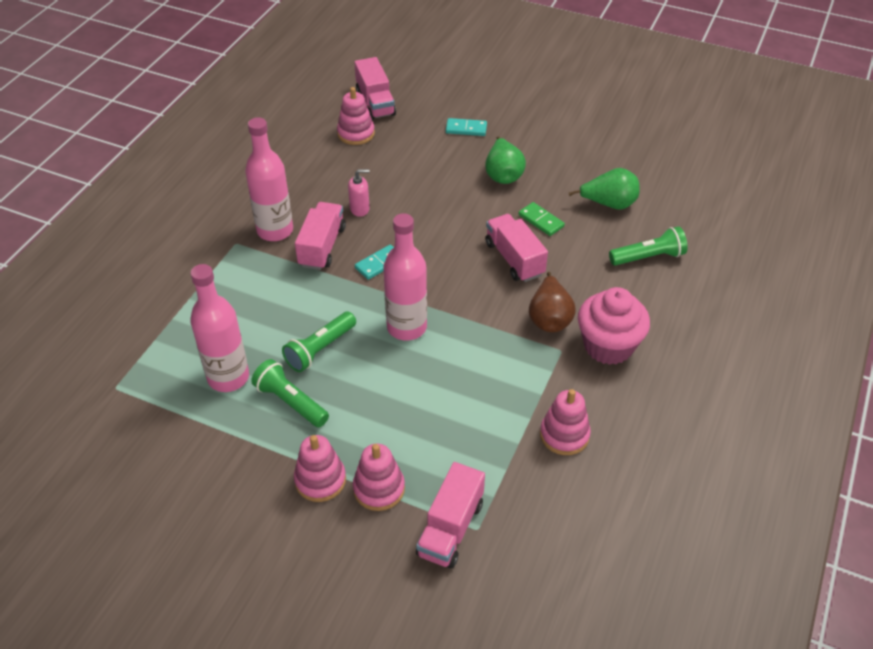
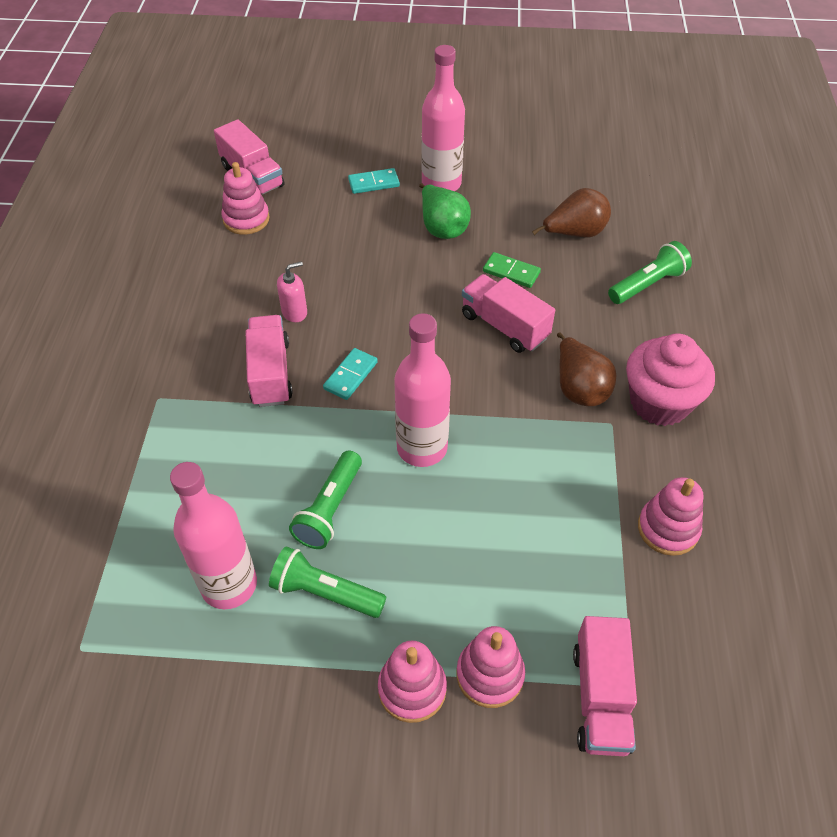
camera: 20 degrees left, 5 degrees up
(275, 230) = (201, 368): pink bottle -> pink bottle (441, 184)
(609, 204) = (574, 233): green pear -> brown pear

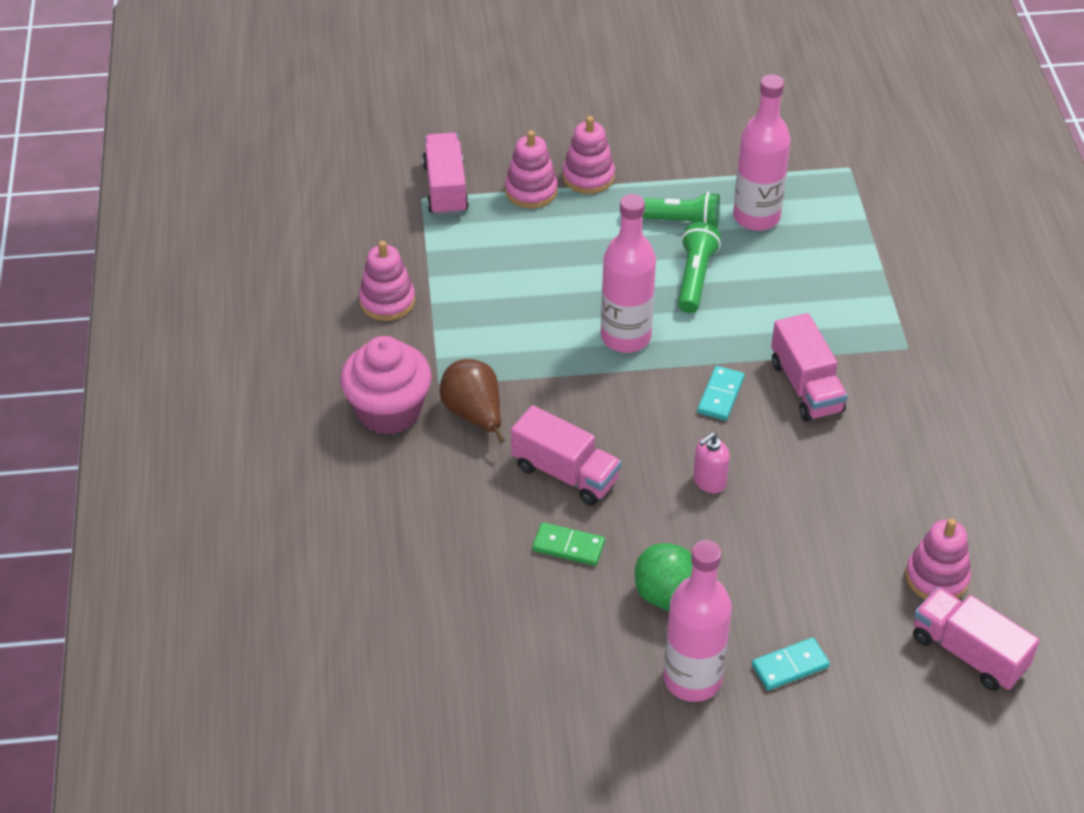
camera: 170 degrees right, 5 degrees down
(294, 312) = (812, 457): pink soap dispenser -> pink soap dispenser (709, 481)
(574, 233) = (492, 618): brown pear -> none
(647, 284) = (396, 553): green flashlight -> none

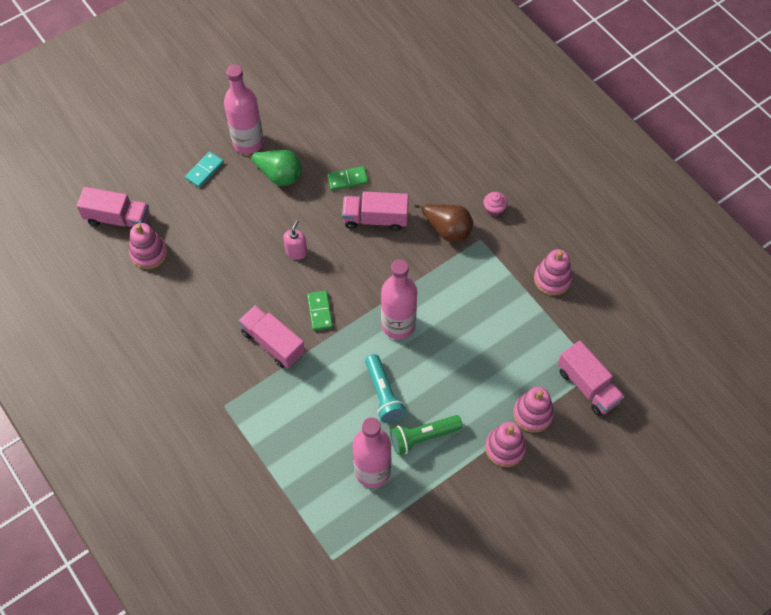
camera: 150 degrees right, 15 degrees up
(389, 411) = (494, 209): pink cupcake -> pink cupcake, size x0.43
(695, 278) = (383, 394): green flashlight -> turquoise flashlight
(720, 395) = (319, 311): turquoise domino -> green domino

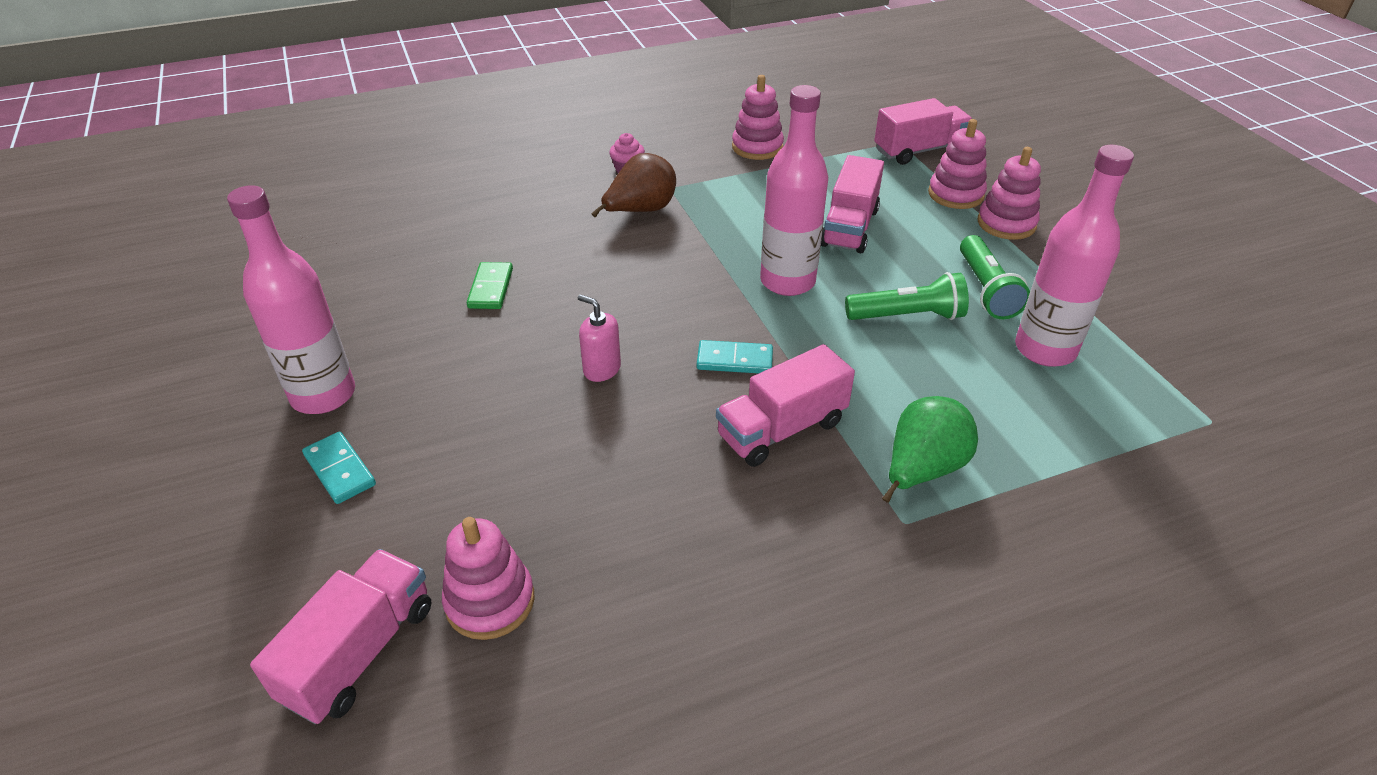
camera: 75 degrees left, 20 degrees down
(279, 175) = (427, 365): green pear -> green pear (922, 470)
(319, 311) = (734, 360): green domino -> turquoise domino
(375, 219) = (584, 272): pink truck -> pink truck (849, 227)
(383, 394) = (907, 316): turquoise flashlight -> green flashlight

